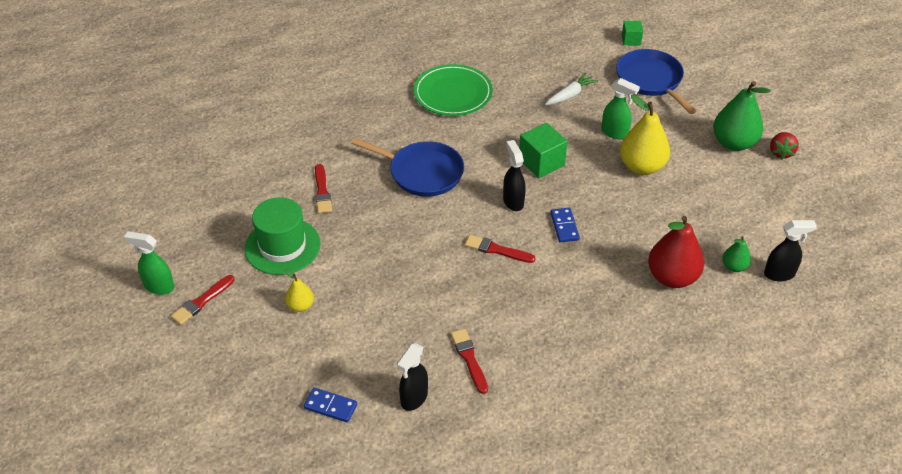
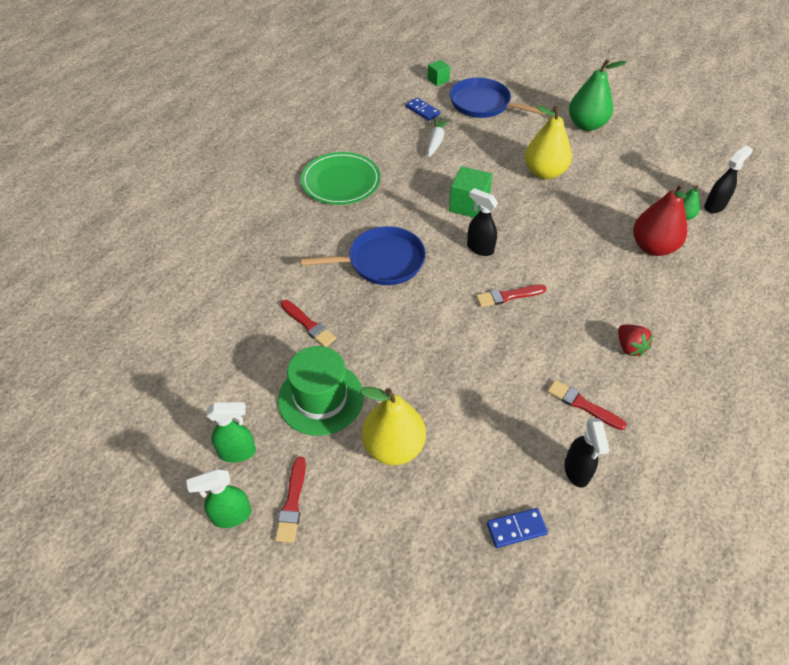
camera: 35 degrees left, 5 degrees up
(300, 306) = (393, 446): yellow pear -> yellow pear, size x1.95
(564, 226) = (538, 248): blue domino -> blue domino (422, 111)
(615, 133) = (499, 155): green spray bottle -> green spray bottle (238, 452)
(781, 152) = (623, 118): red strawberry -> red strawberry (629, 347)

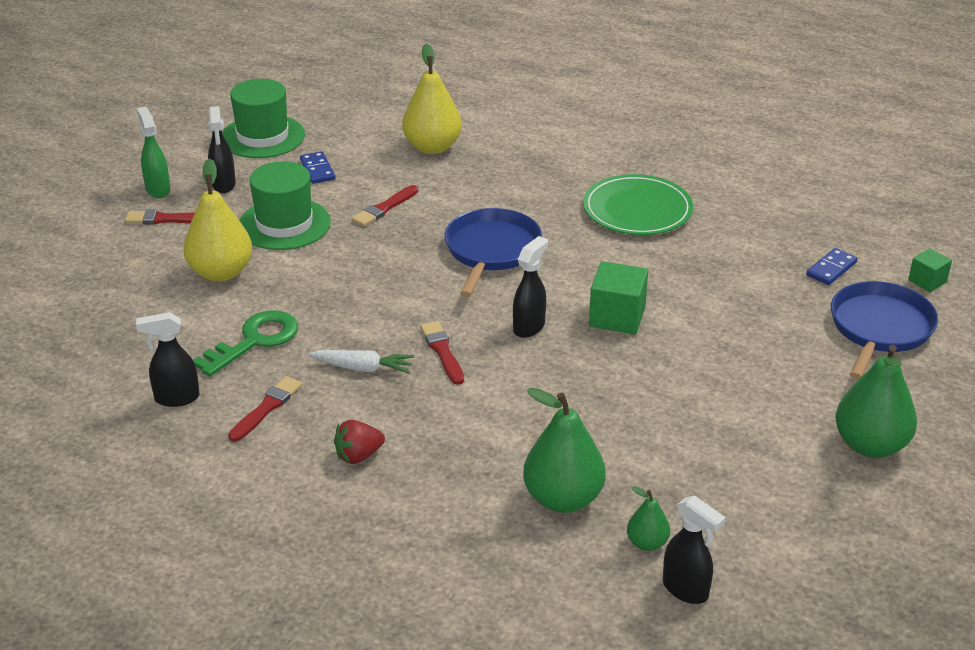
camera: 85 degrees right, 15 degrees down
(152, 420) = (262, 137): none -> green hat
(238, 452) = (223, 185): green spray bottle -> black spray bottle
(382, 261) = (491, 250): blue pan -> blue pan turned 150 degrees counterclockwise
(436, 141) = (757, 284): white carrot -> white carrot (363, 368)
(496, 416) = (255, 340): none -> green key
(516, 528) = (115, 353): blue domino -> blue domino (317, 170)
(544, 172) = (716, 391): yellow pear -> yellow pear (432, 147)
(652, 247) = (563, 499): red pear -> green pear

